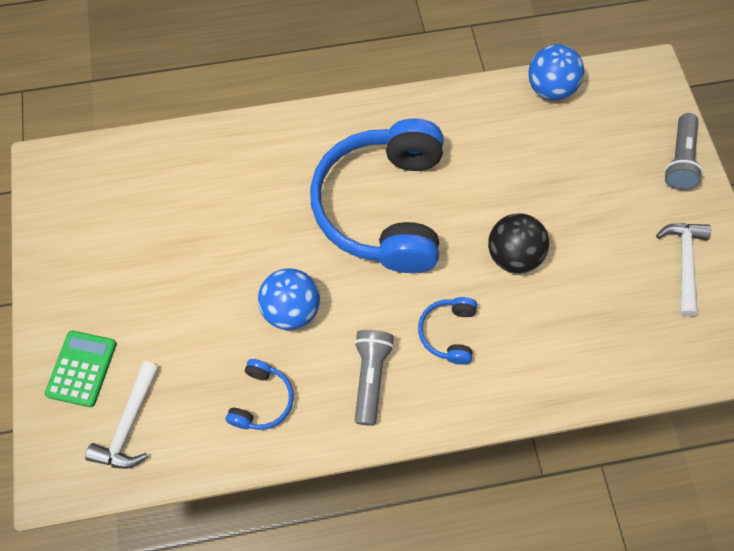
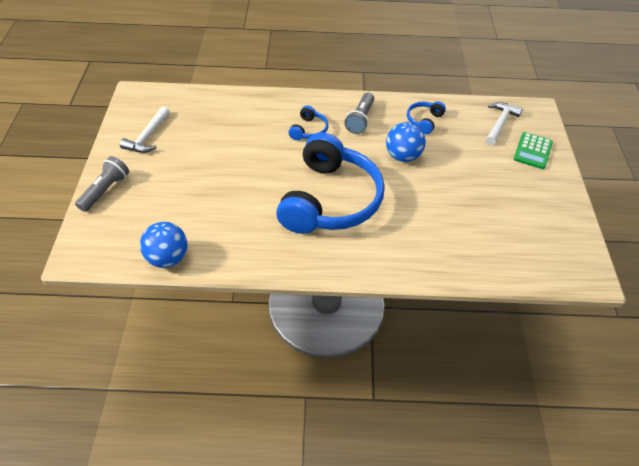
camera: 170 degrees left, 15 degrees down
(513, 256) = (252, 158): black ball -> none

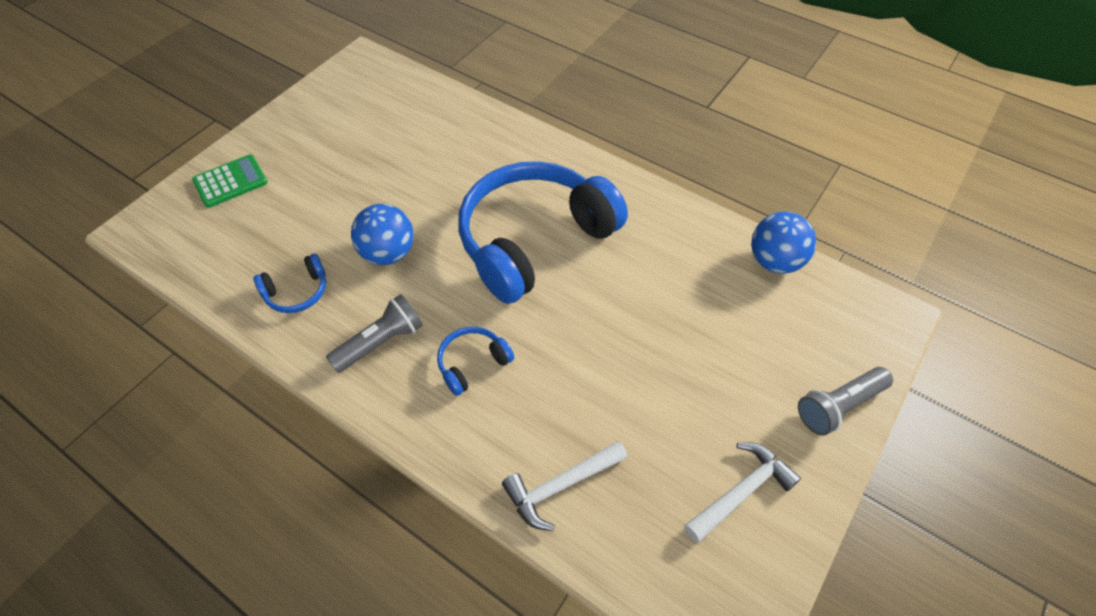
camera: 145 degrees left, 5 degrees up
(500, 123) = (210, 235): white hammer -> white hammer (561, 486)

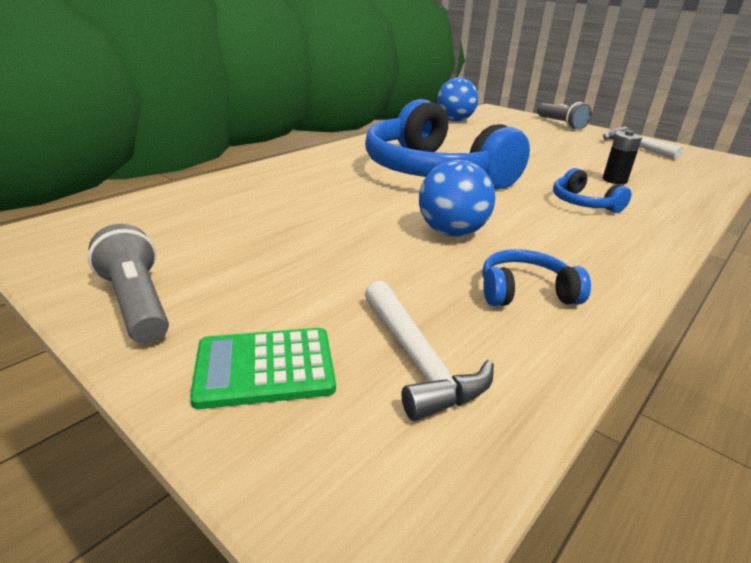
camera: 85 degrees left, 25 degrees down
(230, 182) = (265, 368): green calculator -> green calculator turned 75 degrees counterclockwise
(297, 292) = (525, 292): blue headphones -> blue headphones turned 75 degrees counterclockwise
(381, 342) = (580, 241): grey flashlight -> grey flashlight (137, 303)
(558, 415) = (614, 180): none -> black battery
(561, 486) = (674, 185): white hammer -> white hammer (417, 360)

